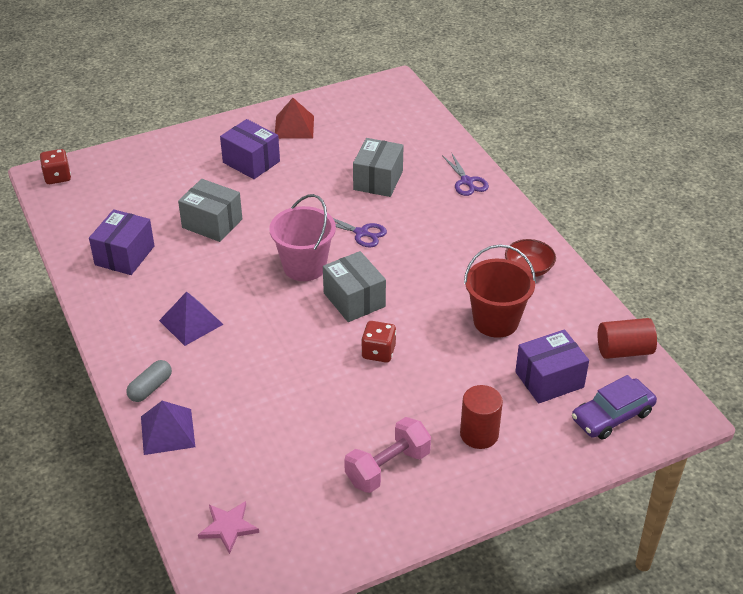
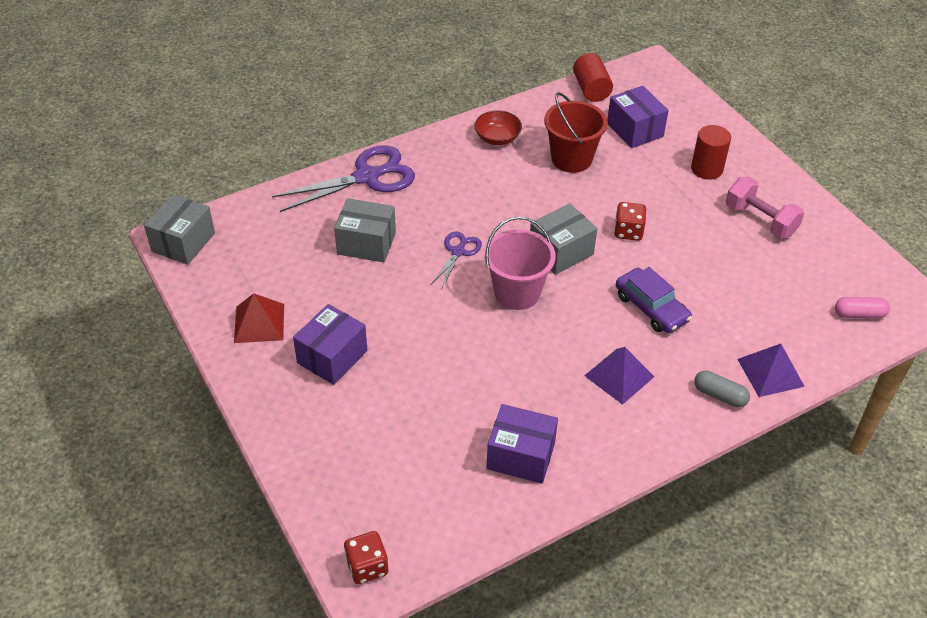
camera: 95 degrees left, 5 degrees up
(212, 223) = (453, 379): grey box -> grey box (183, 242)
(228, 527) = (859, 314): pink star -> pink capsule
(466, 181) = (367, 177): purple scissors -> purple scissors, size x1.91
(612, 416) = (665, 99): purple car -> purple car (651, 308)

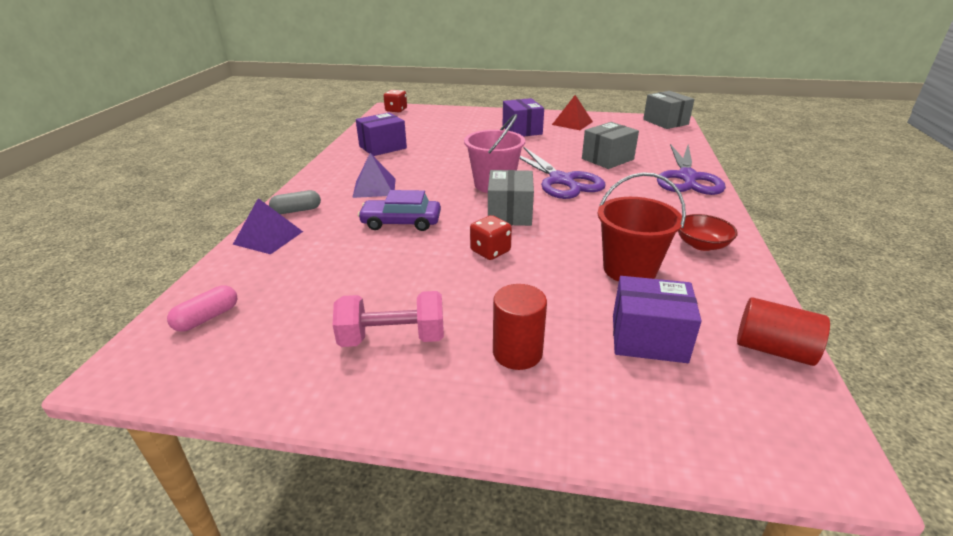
camera: 130 degrees right, 15 degrees down
(458, 252) = (561, 180): purple scissors -> purple scissors, size x1.91

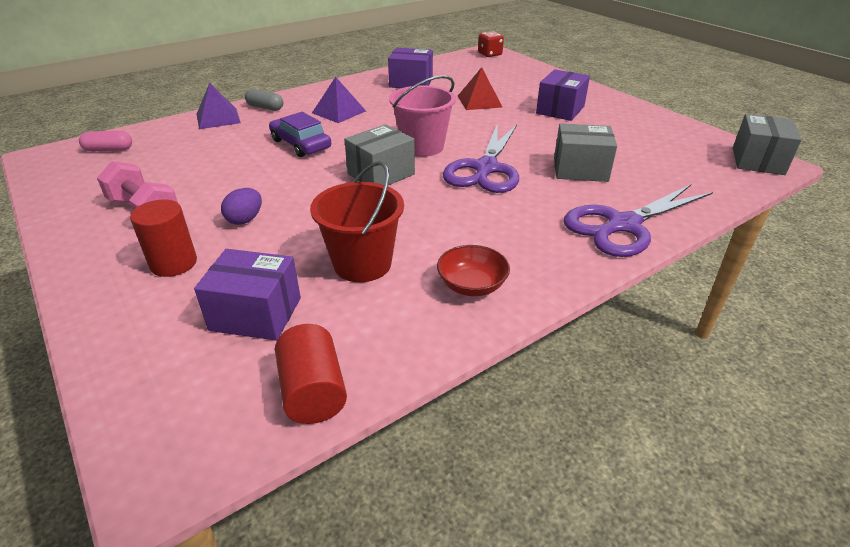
camera: 45 degrees right, 5 degrees up
(490, 251) = (305, 193): red dice -> none
(492, 292) = (245, 219): none -> purple egg
(572, 123) = (632, 121): red pyramid -> red pyramid (479, 101)
(648, 338) = (256, 314): purple box -> purple box turned 45 degrees counterclockwise

